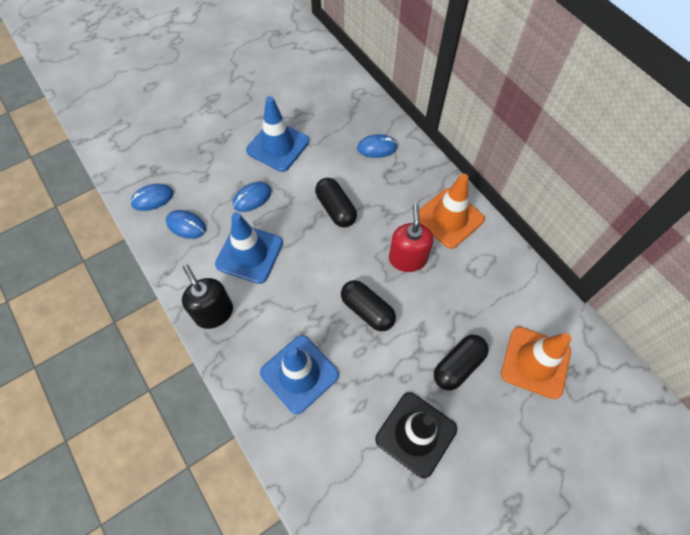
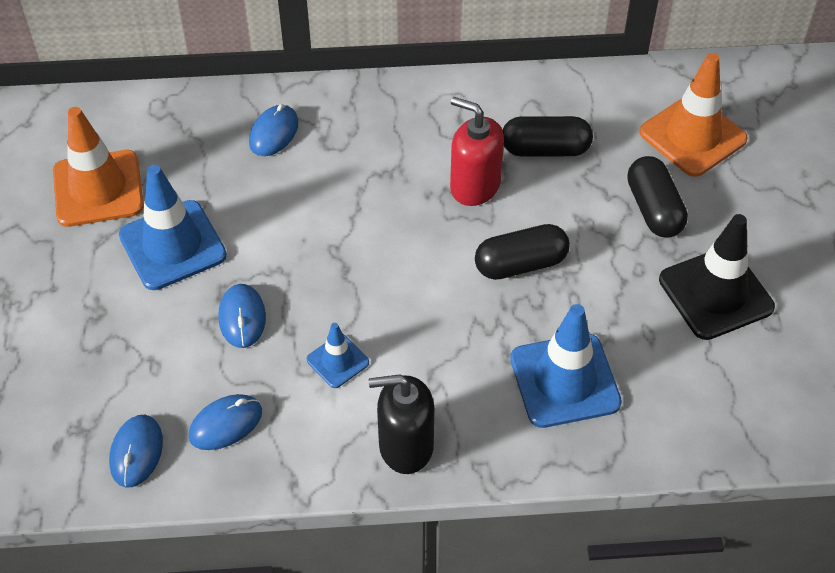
camera: 60 degrees left, 10 degrees down
(249, 254) = (337, 361): blue traffic cone -> blue traffic cone, size x0.52
(335, 209) = (339, 226): black capsule -> black capsule (545, 149)
(449, 218) = (445, 114): orange traffic cone -> orange traffic cone (98, 189)

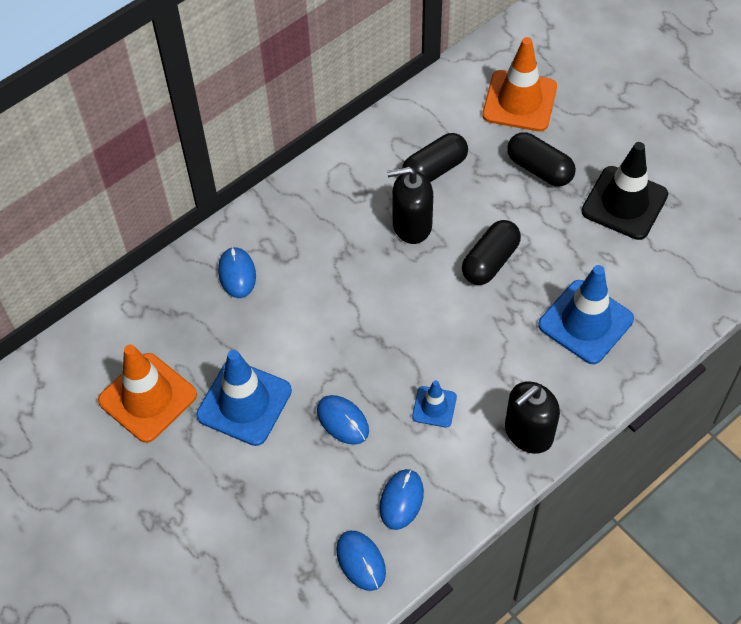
camera: 35 degrees left, 5 degrees up
(474, 186) = (411, 225): red soap dispenser -> black soap dispenser

